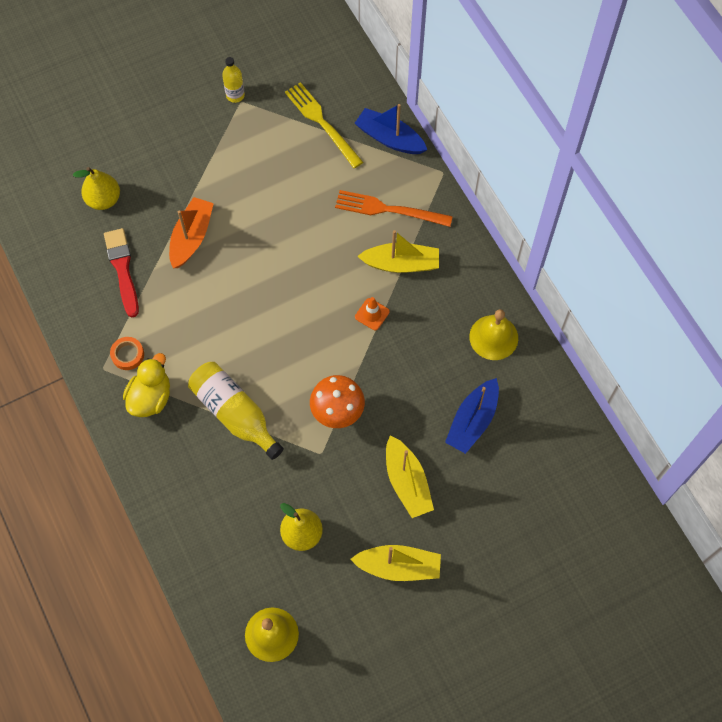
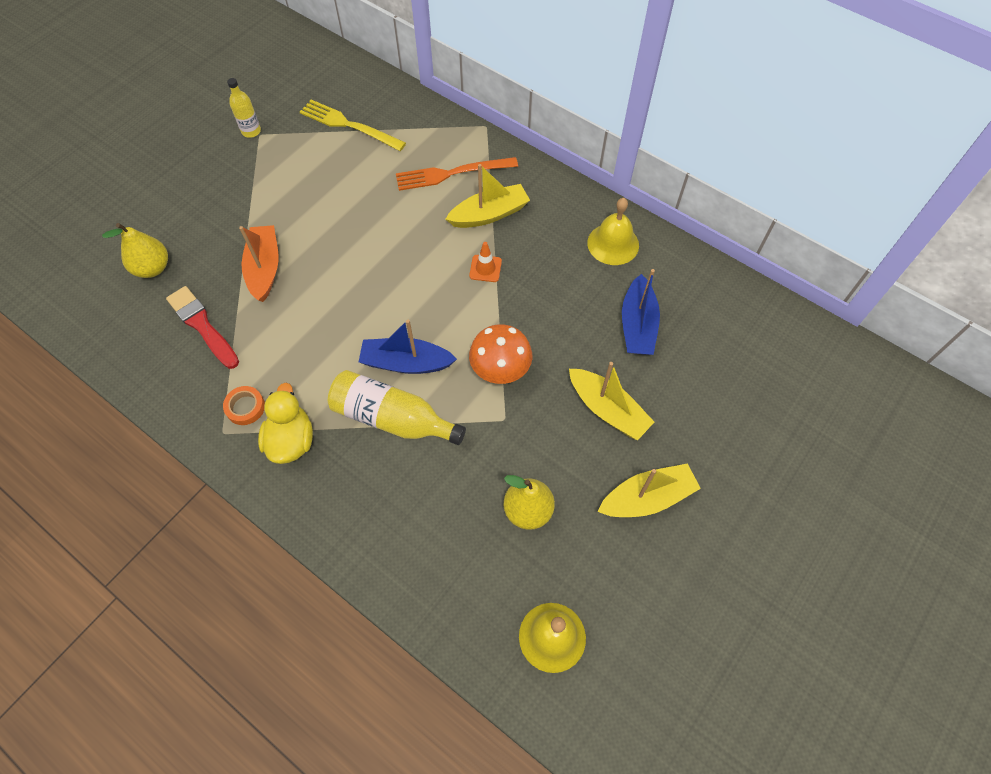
camera: 25 degrees left, 5 degrees down
(389, 138) = (420, 116): blue boat -> blue boat (406, 363)

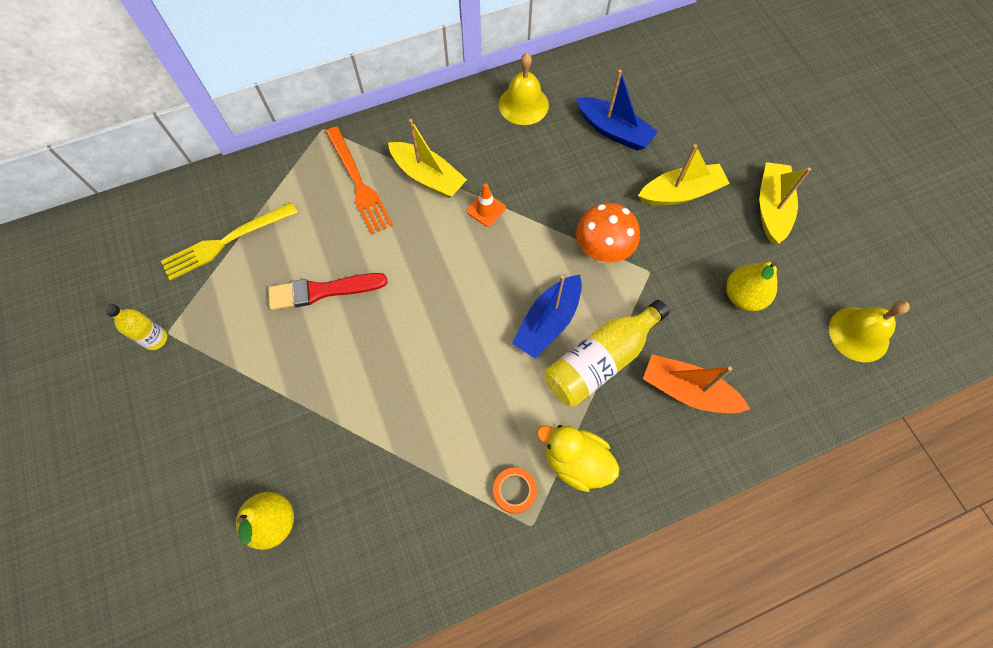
camera: 60 degrees left, 5 degrees up
(202, 325) = (387, 496): red brush -> red brush (322, 291)
(264, 268) = (355, 402): orange boat -> orange boat (687, 390)
(452, 173) = (358, 183): orange fork -> orange fork turned 45 degrees counterclockwise
(489, 214) = (428, 177): yellow boat -> yellow boat turned 120 degrees clockwise

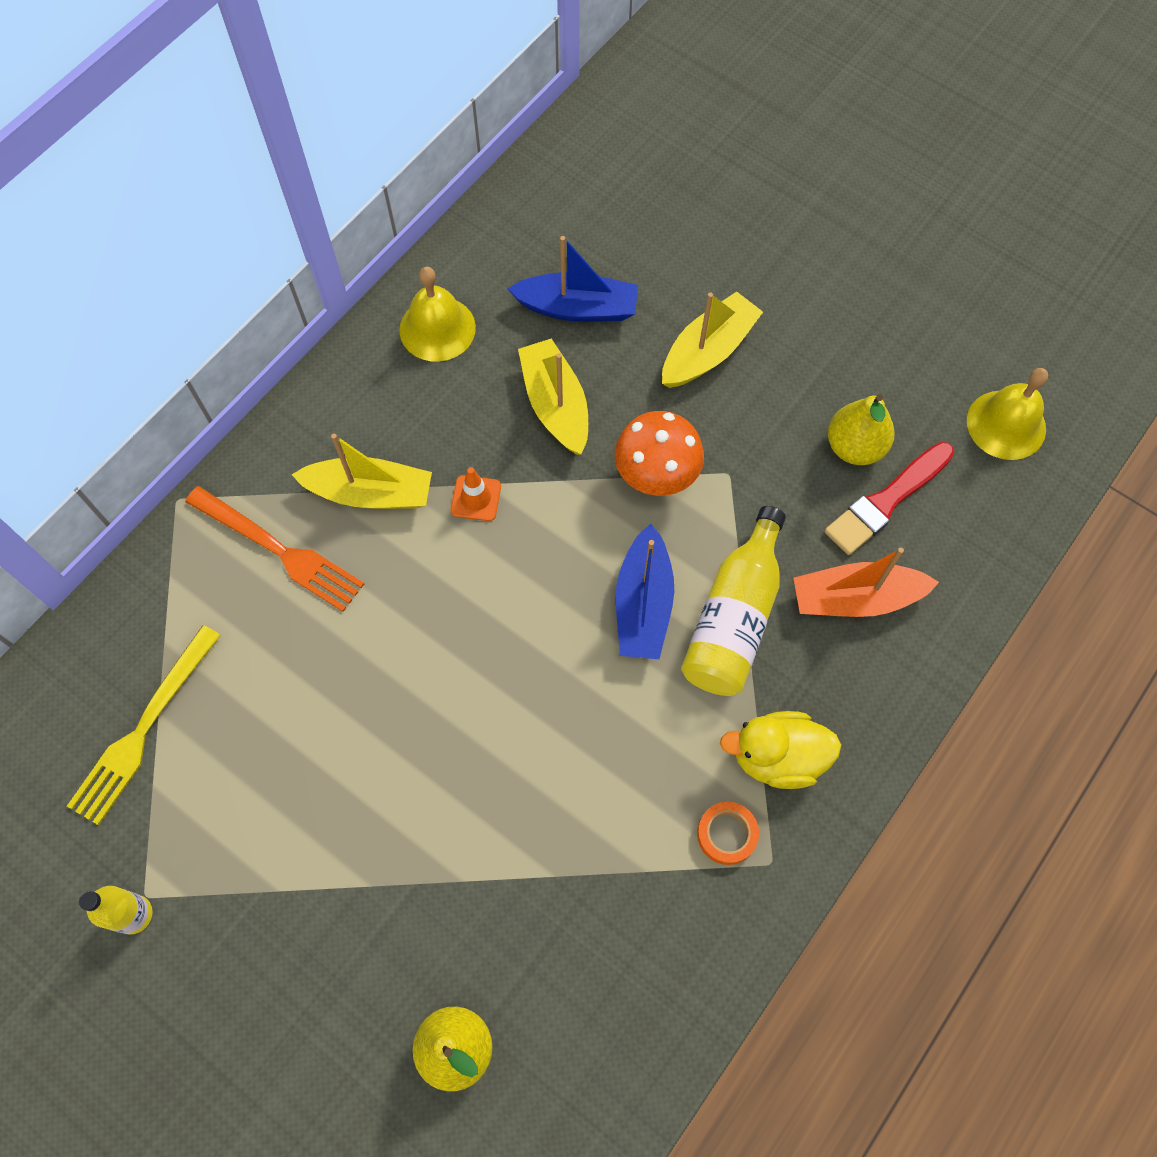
camera: 30 degrees left, 0 degrees up
(322, 291) = (326, 722): red brush -> red brush (886, 501)
(771, 208) = (826, 316): yellow boat -> yellow boat (555, 405)

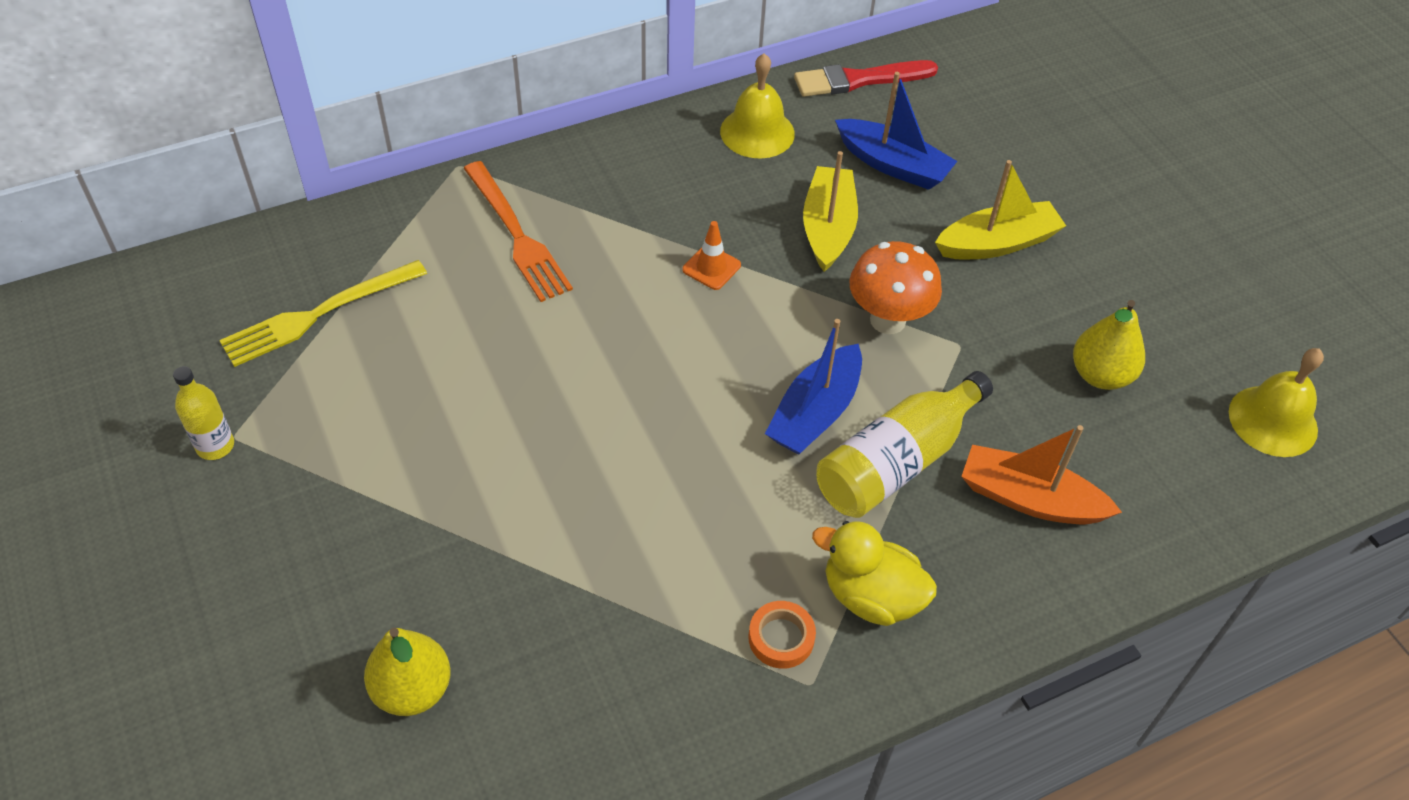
camera: 25 degrees right, 15 degrees down
(370, 493) = (621, 226): yellow boat -> none
(886, 501) = (1109, 432): red brush -> red brush (859, 80)

